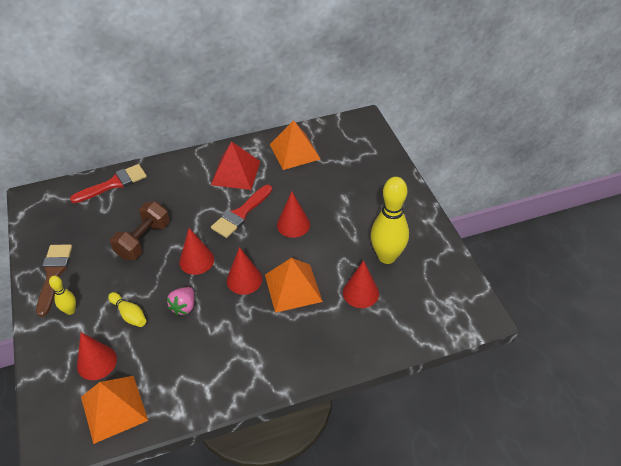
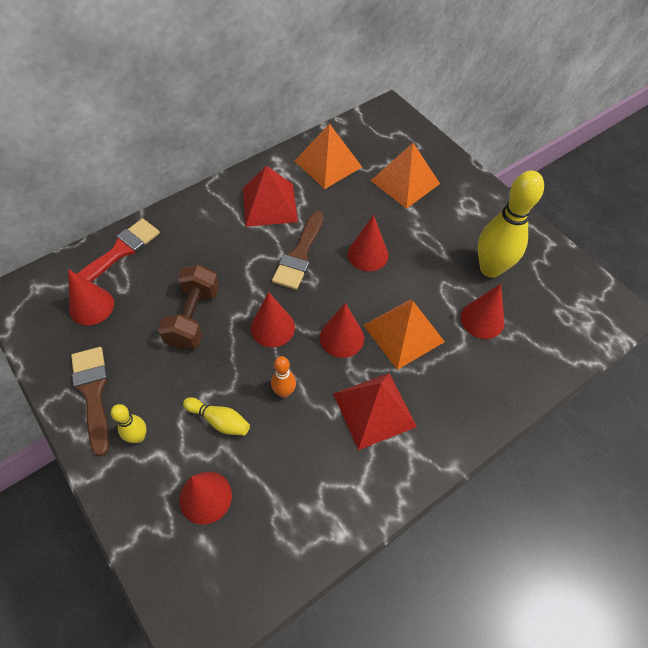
camera: 20 degrees left, 10 degrees up
(78, 217) = (91, 306): none -> red cone
(114, 408) = (256, 552): orange pyramid -> orange pyramid (405, 182)
(184, 307) = (284, 392): pink strawberry -> orange bowling pin
(241, 214) = (299, 255): red brush -> brown brush
(244, 336) = (374, 409): none -> red pyramid

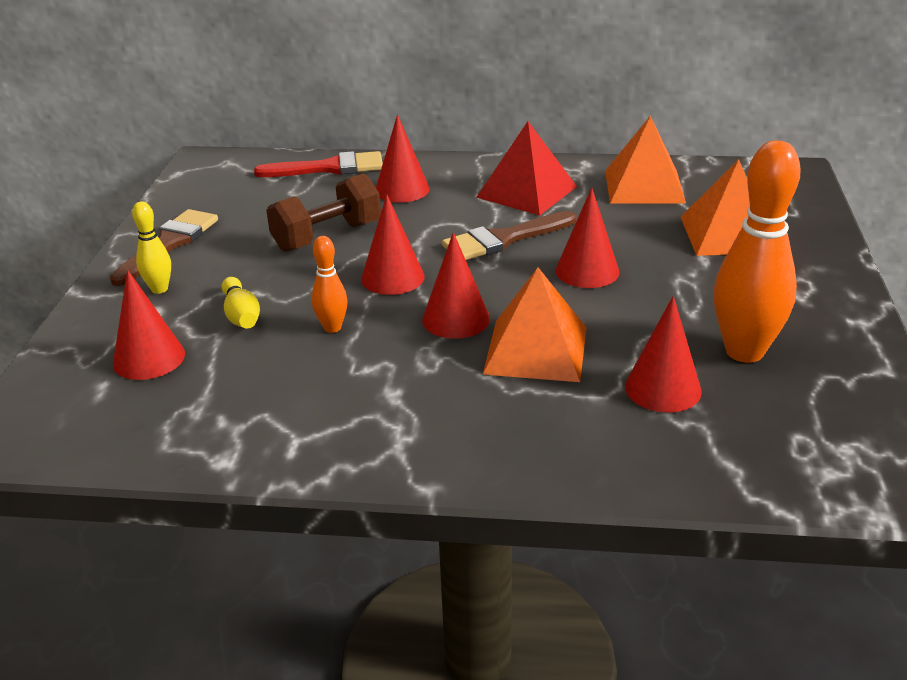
camera: 45 degrees right, 25 degrees down
(91, 306) = (251, 192): red cone -> red cone (402, 190)
(374, 409) = (406, 390): red pyramid -> none
(490, 269) = (744, 351): yellow bowling pin -> orange bowling pin

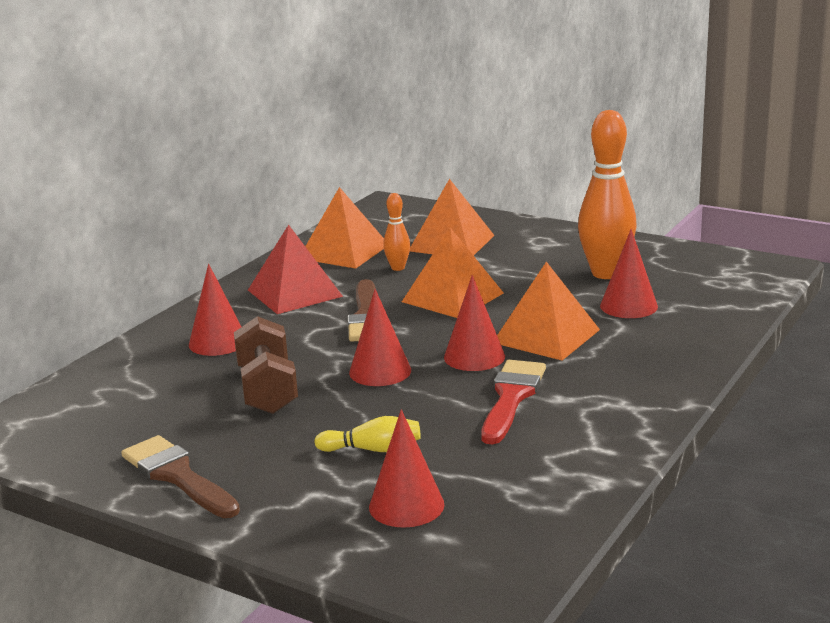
camera: 65 degrees left, 10 degrees down
(159, 289) = (273, 489): yellow bowling pin -> none
(329, 168) = (118, 369): red brush -> red brush (511, 397)
(332, 328) = (438, 409): orange bowling pin -> orange bowling pin (398, 268)
(587, 271) = (452, 297): red cone -> orange pyramid

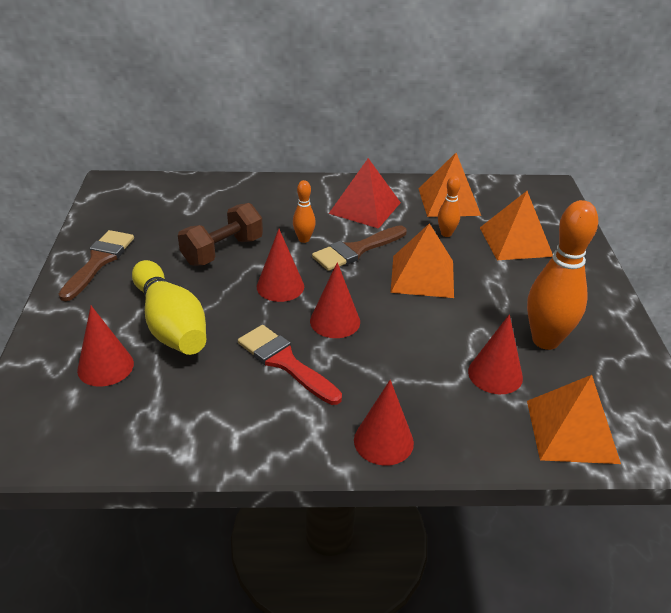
camera: 55 degrees right, 15 degrees up
(218, 342) = (271, 208): red cone -> red cone (383, 441)
(309, 339) = (304, 239): none -> orange bowling pin
(372, 449) = (170, 324): yellow bowling pin -> yellow bowling pin, size x2.06
(511, 397) = (285, 362): red brush -> red brush turned 120 degrees counterclockwise
(546, 336) = (398, 345): orange pyramid -> orange pyramid (571, 431)

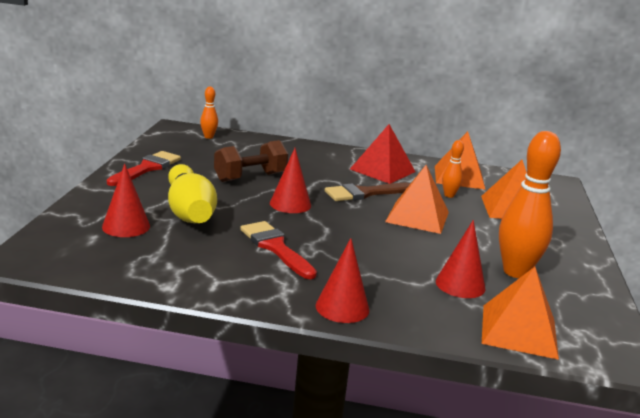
camera: 10 degrees right, 15 degrees down
(99, 261) = (147, 168): brown brush -> red brush
(304, 239) = (322, 180): orange bowling pin -> orange bowling pin (208, 137)
(335, 321) = (329, 231): red cone -> none

